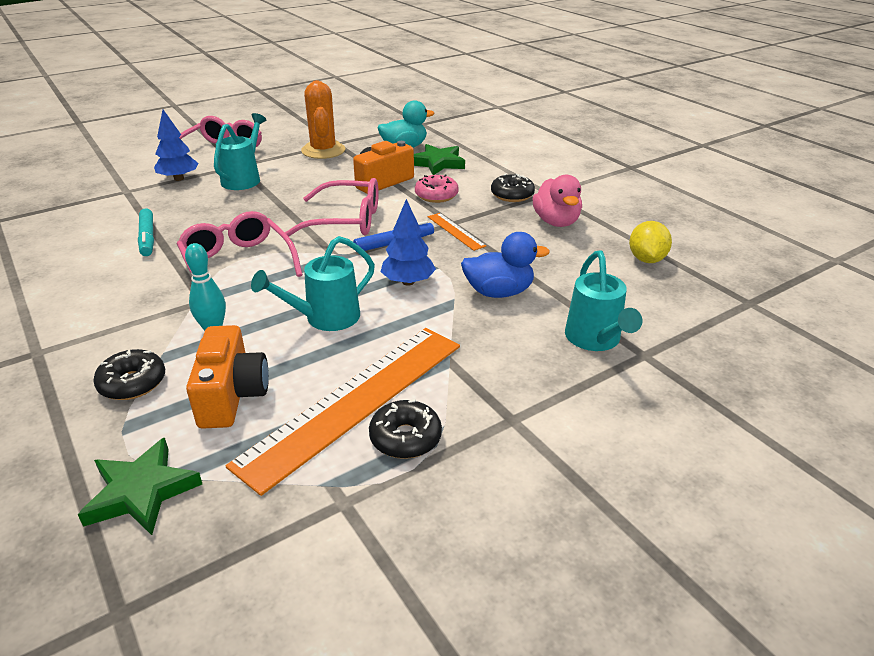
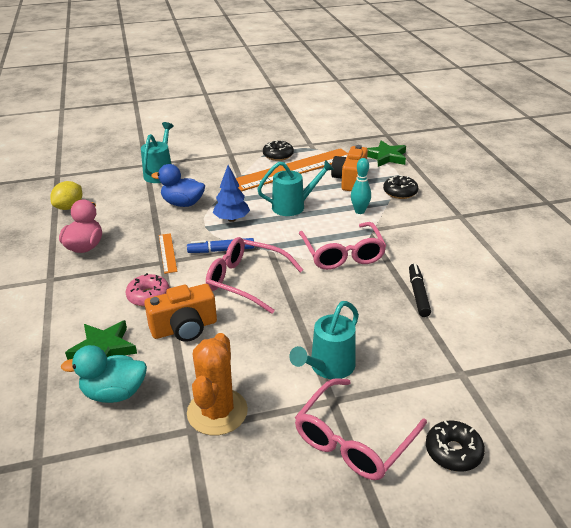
camera: 160 degrees left, 0 degrees up
(147, 238) = (418, 294): turquoise marker -> black marker
(179, 179) = (405, 385): blue tree -> none
(512, 195) = (83, 282): black donut -> black donut (453, 452)

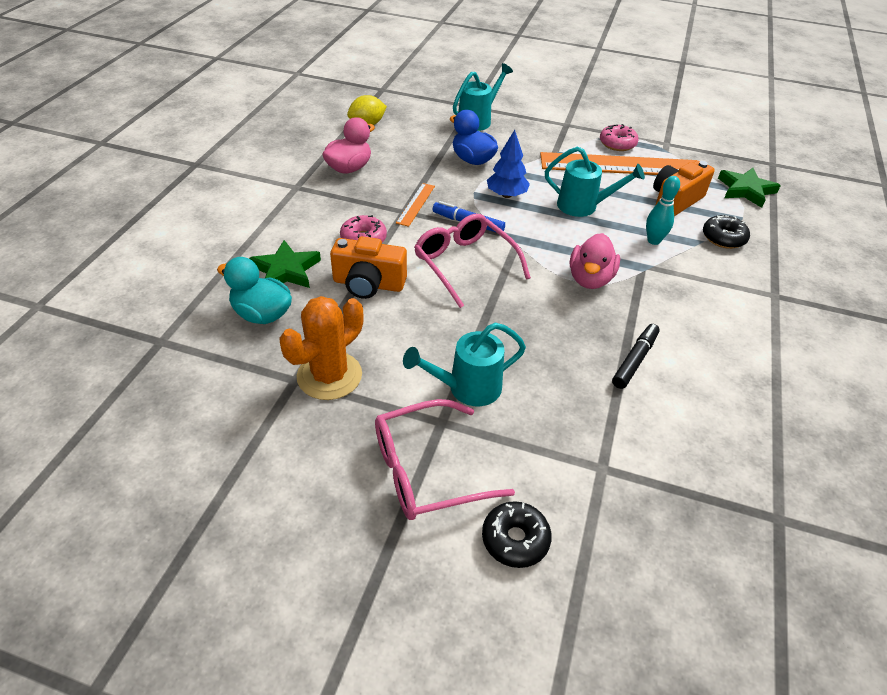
camera: 30 degrees right, 10 degrees up
(278, 155) = (617, 144): black donut -> pink donut
(342, 254) = (590, 279): pink glasses -> pink duck

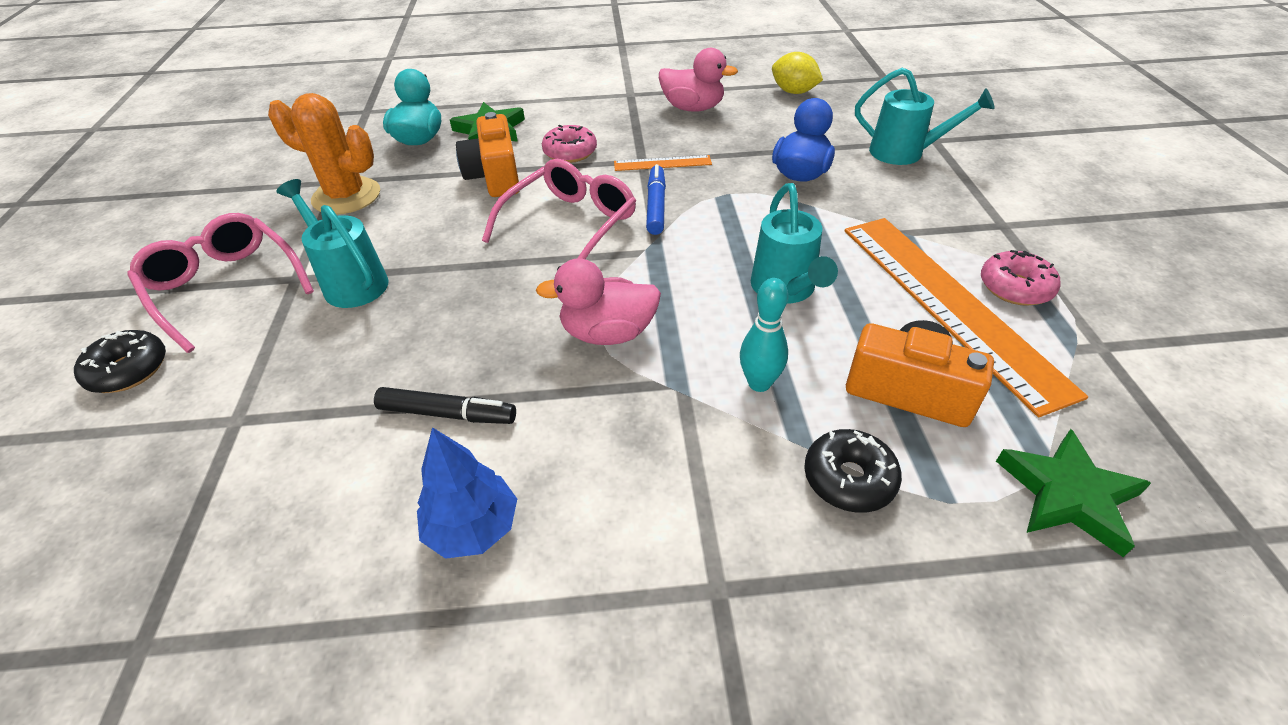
camera: 70 degrees right, 0 degrees up
(506, 195) = (746, 218): blue tree -> blue tree (473, 528)

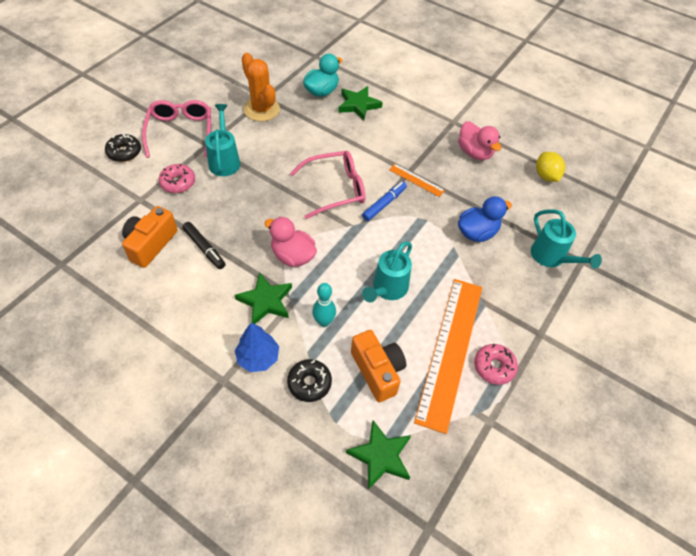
camera: 35 degrees right, 10 degrees up
(473, 528) = (173, 298): blue tree -> blue tree (258, 357)
(495, 177) = (332, 138): orange camera -> orange camera (150, 244)
(570, 152) = (380, 144): pink donut -> pink donut (178, 183)
(640, 417) = (265, 301): none -> green star

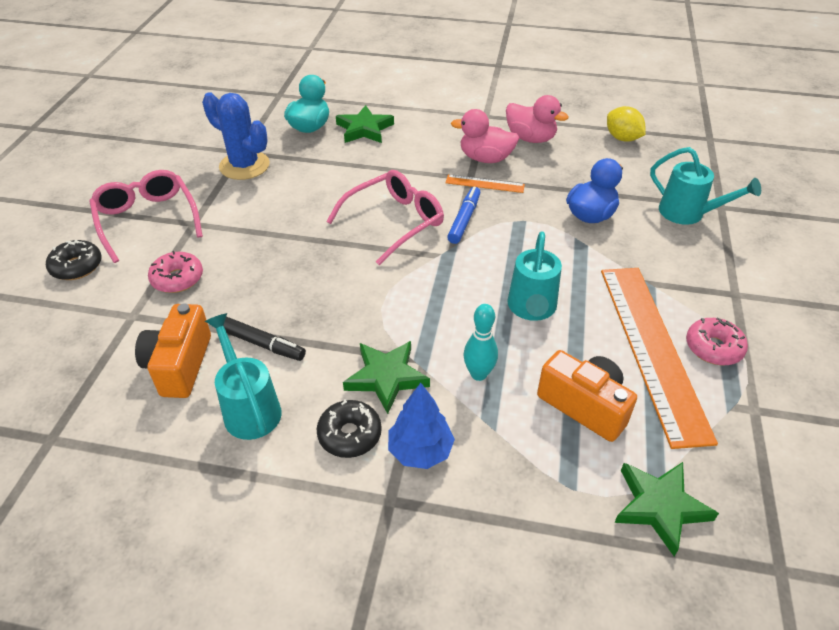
camera: 20 degrees left, 10 degrees down
(224, 160) = (228, 234): turquoise watering can -> turquoise watering can (249, 408)
(261, 109) = (244, 166): orange cactus -> blue cactus
(293, 256) = (388, 312): pink duck -> pink duck (485, 158)
(309, 383) = (509, 455): black donut -> black donut (350, 434)

